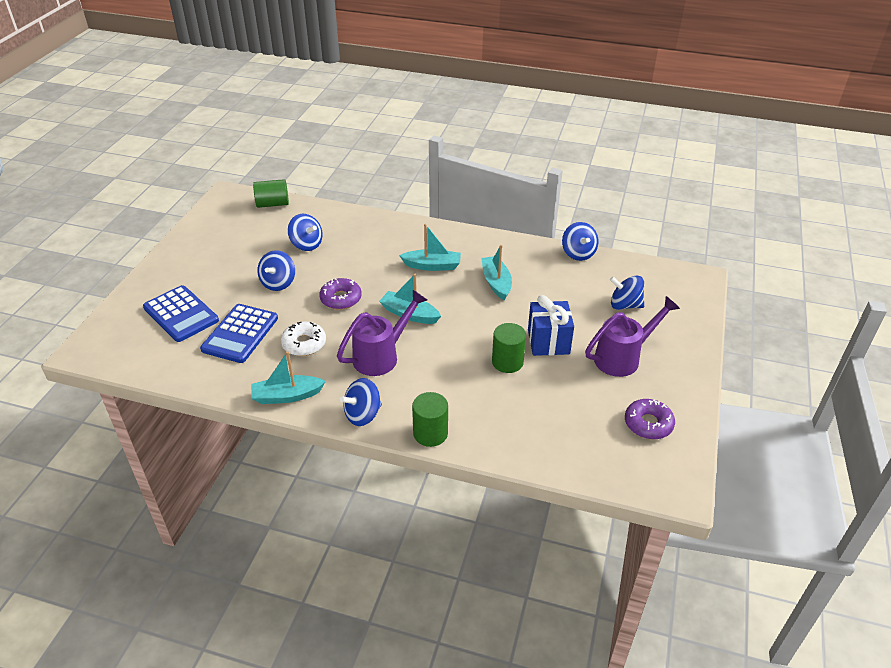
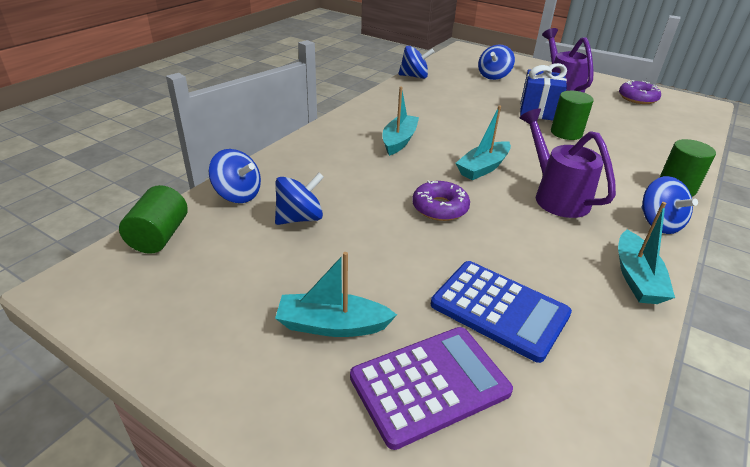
camera: 75 degrees left, 5 degrees down
(181, 314) = (429, 384): blue calculator -> purple calculator
(278, 283) = (383, 256): blue spinning top -> blue spinning top (238, 195)
(304, 343) = (529, 249): white donut -> none
(496, 283) = (444, 116): turquoise boat -> turquoise boat (332, 325)

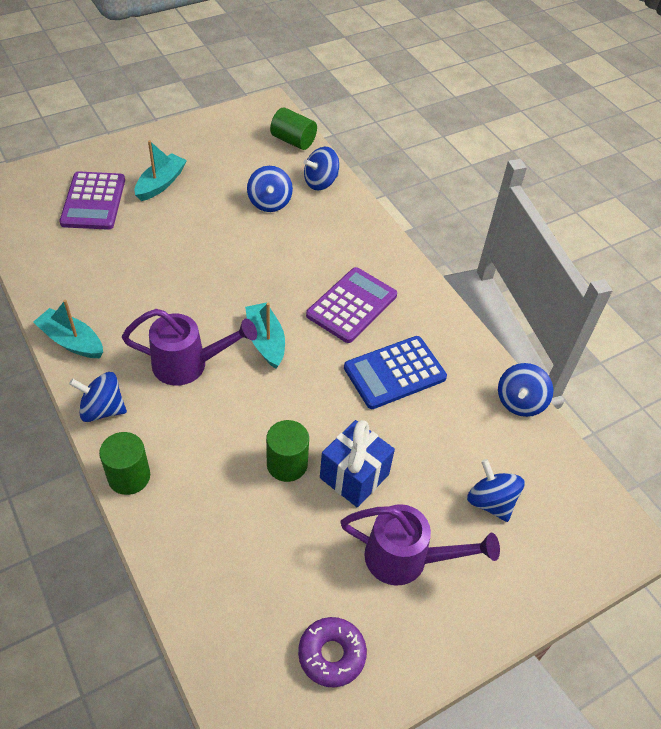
camera: 115 degrees right, 15 degrees up
(399, 141) = (351, 305): turquoise boat -> purple calculator
(440, 208) = (229, 279): purple donut -> none
(499, 309) = (111, 253): blue calculator -> blue calculator (394, 373)

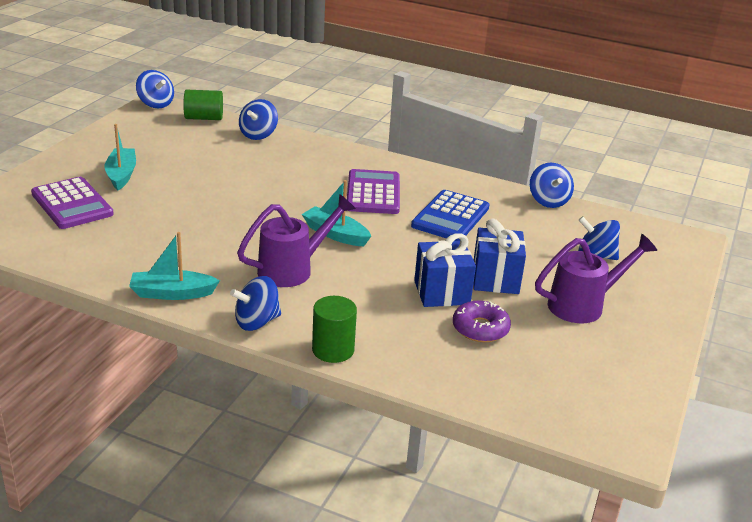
camera: 35 degrees left, 20 degrees down
(269, 202) = (232, 158): blue spinning top -> blue spinning top (156, 104)
(287, 464) = (441, 293): green cylinder -> blue gift
(331, 654) = (602, 373): purple donut -> purple donut (480, 328)

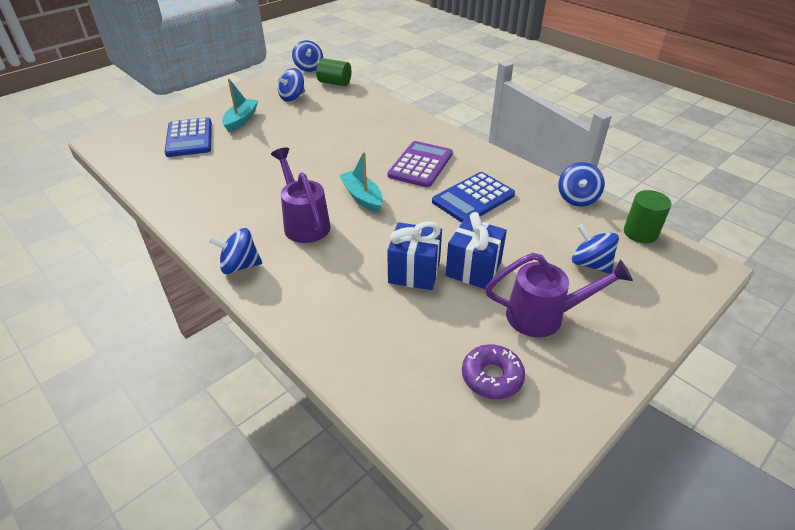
camera: 25 degrees right, 10 degrees up
(72, 204) = (189, 138): purple calculator -> blue calculator
(172, 293) = (198, 226): turquoise boat -> none
(258, 135) = (365, 101): blue spinning top -> blue spinning top (292, 97)
(292, 269) = (304, 223): purple watering can -> purple watering can turned 105 degrees counterclockwise
(333, 350) = (279, 308): green cylinder -> green cylinder (640, 233)
(480, 328) = (424, 318): purple donut -> purple donut (492, 377)

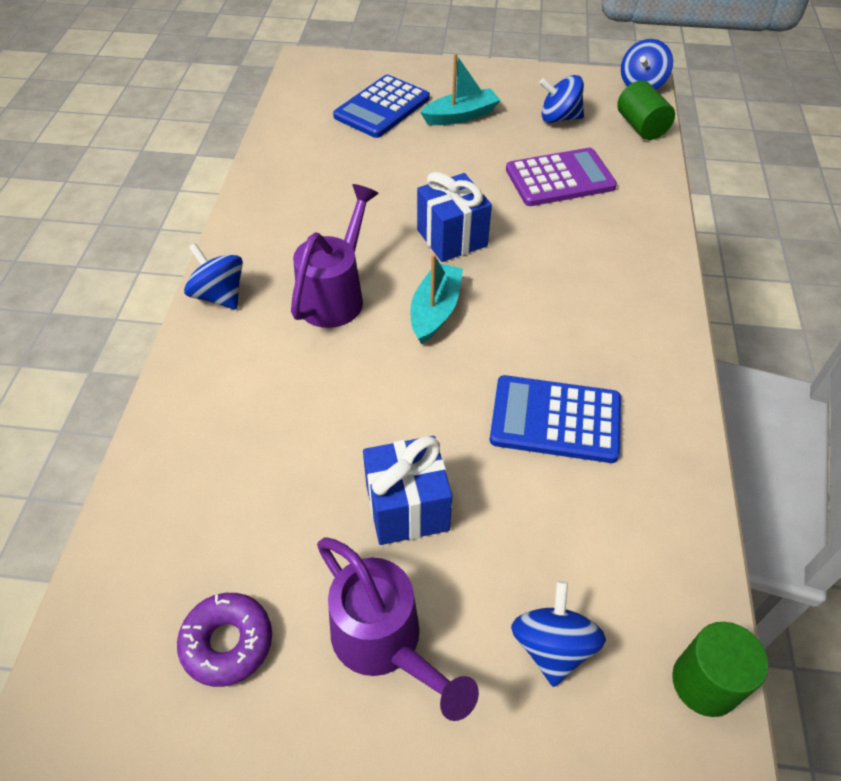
camera: 50 degrees right, 10 degrees up
(414, 272) = (345, 450): blue gift -> blue gift (452, 238)
(420, 165) = (565, 320): purple calculator -> purple calculator (560, 178)
(577, 198) = (699, 545): blue spinning top -> none

